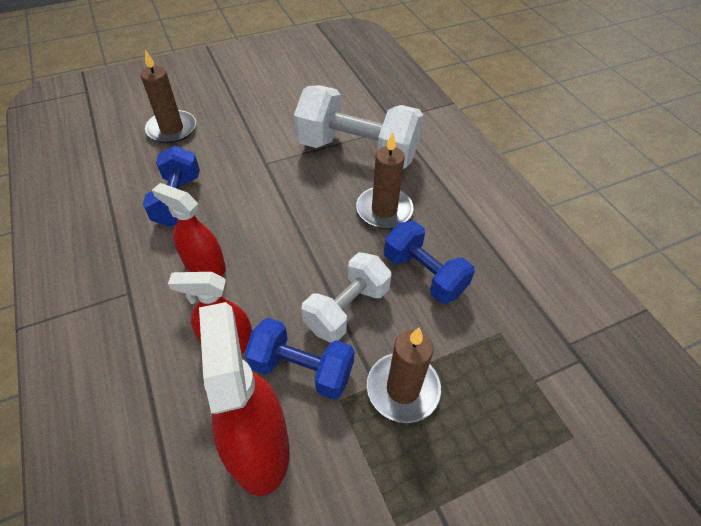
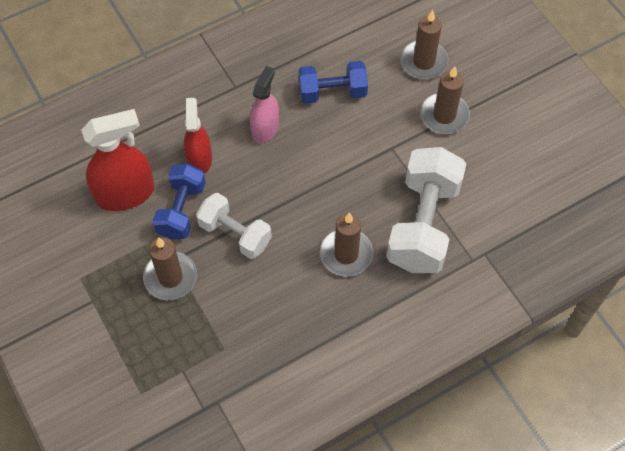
camera: 85 degrees right, 10 degrees up
(204, 266) = (265, 128): red spray bottle -> pink spray bottle
(240, 124) = (444, 115): none -> brown candle
(424, 274) = (276, 290): blue dumbbell -> none

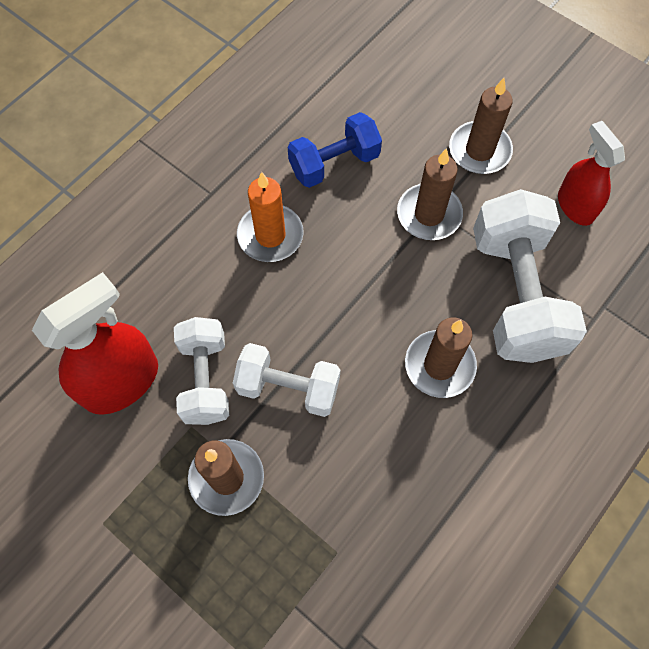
camera: 20 degrees left, 5 degrees up
(181, 210) = (205, 379): blue dumbbell -> white dumbbell
(199, 159) = (202, 302): red spray bottle -> red spray bottle (575, 206)
(265, 128) = (270, 235): pink spray bottle -> orange candle
(424, 62) = (427, 93): brown candle -> brown candle (429, 214)

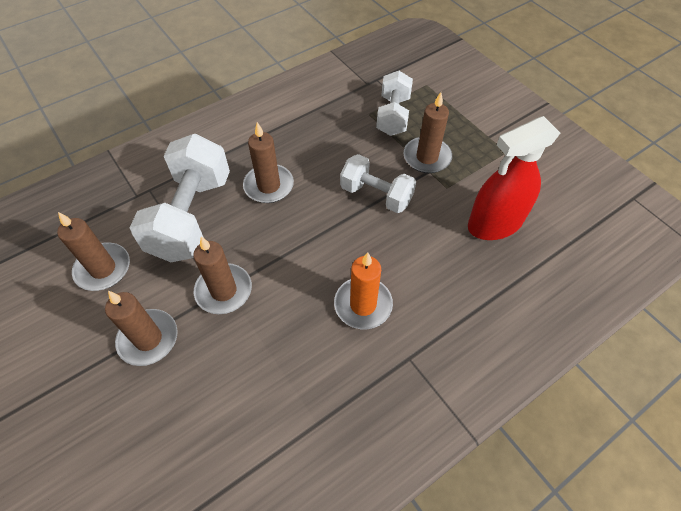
camera: 165 degrees left, 10 degrees down
(205, 379) = (433, 212): white dumbbell -> white dumbbell (393, 116)
(334, 163) = (286, 360): blue dumbbell -> none
(575, 206) = (103, 269): red spray bottle -> brown candle

